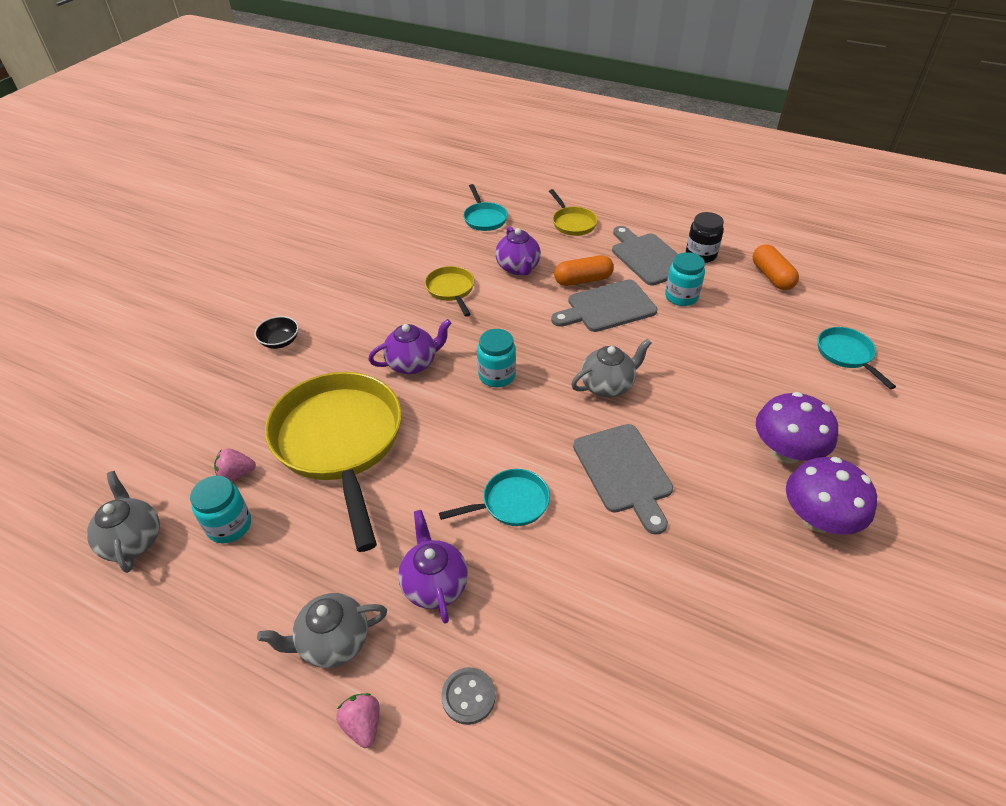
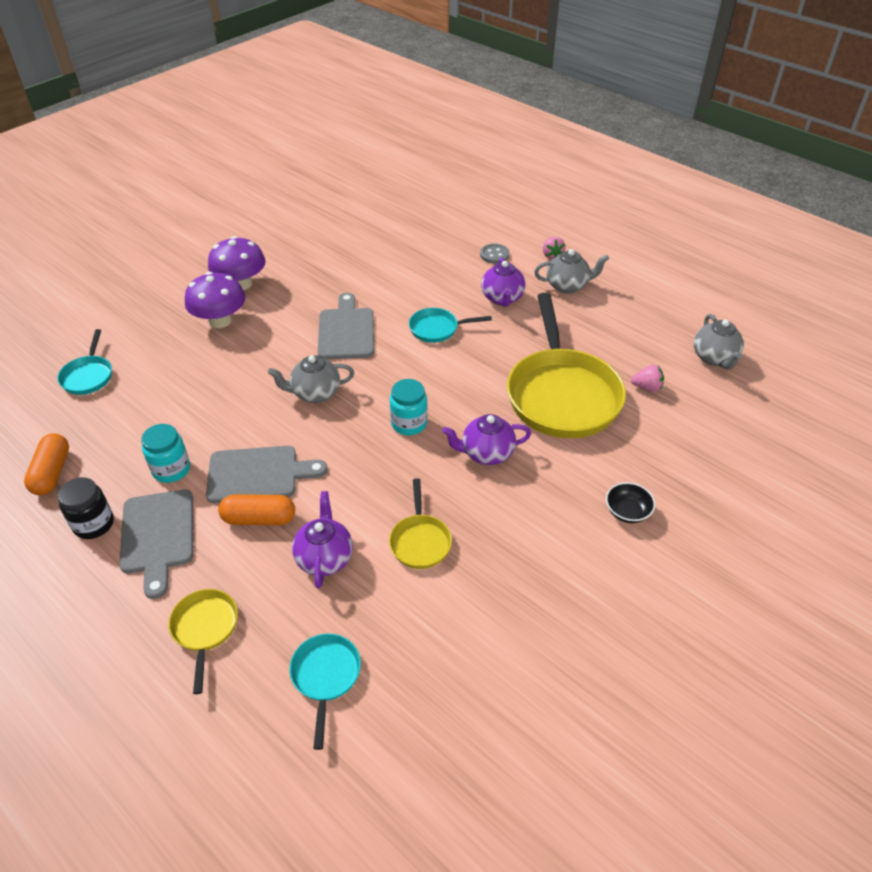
camera: 165 degrees left, 0 degrees up
(229, 526) = (644, 354): turquoise jar -> none

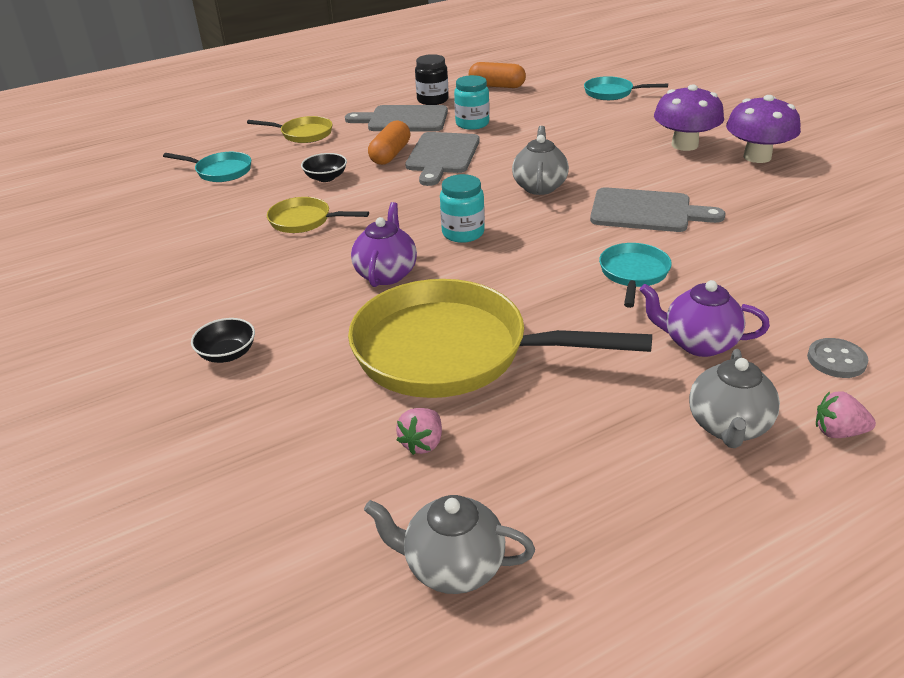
camera: 110 degrees right, 10 degrees down
(324, 558) = (326, 178): purple teapot -> black bowl

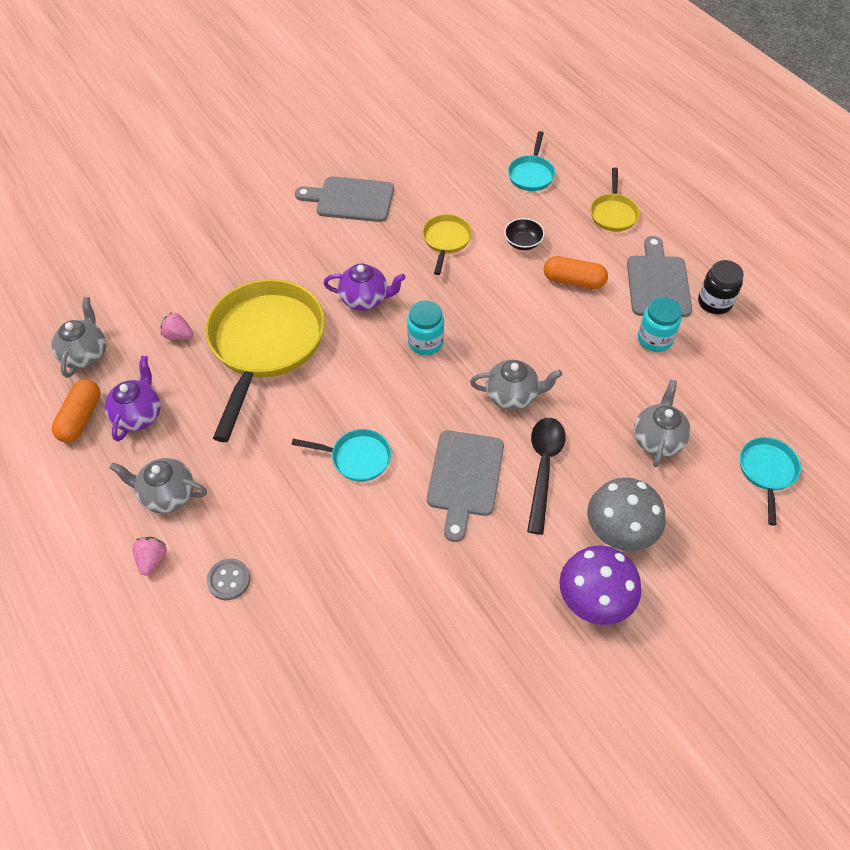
camera: 85 degrees right, 20 degrees up
(227, 354) = (275, 232): black bowl -> none
(442, 156) = (574, 319): grey cutting board -> grey cutting board (351, 199)
(497, 86) = (768, 357): orange capsule -> orange capsule (81, 418)
(585, 127) = (657, 439): none -> grey teapot
(626, 174) = (543, 468): none -> black spoon
(684, 145) = (620, 530): purple mushroom -> grey mushroom
(698, 343) = (259, 491): purple teapot -> purple teapot (139, 415)

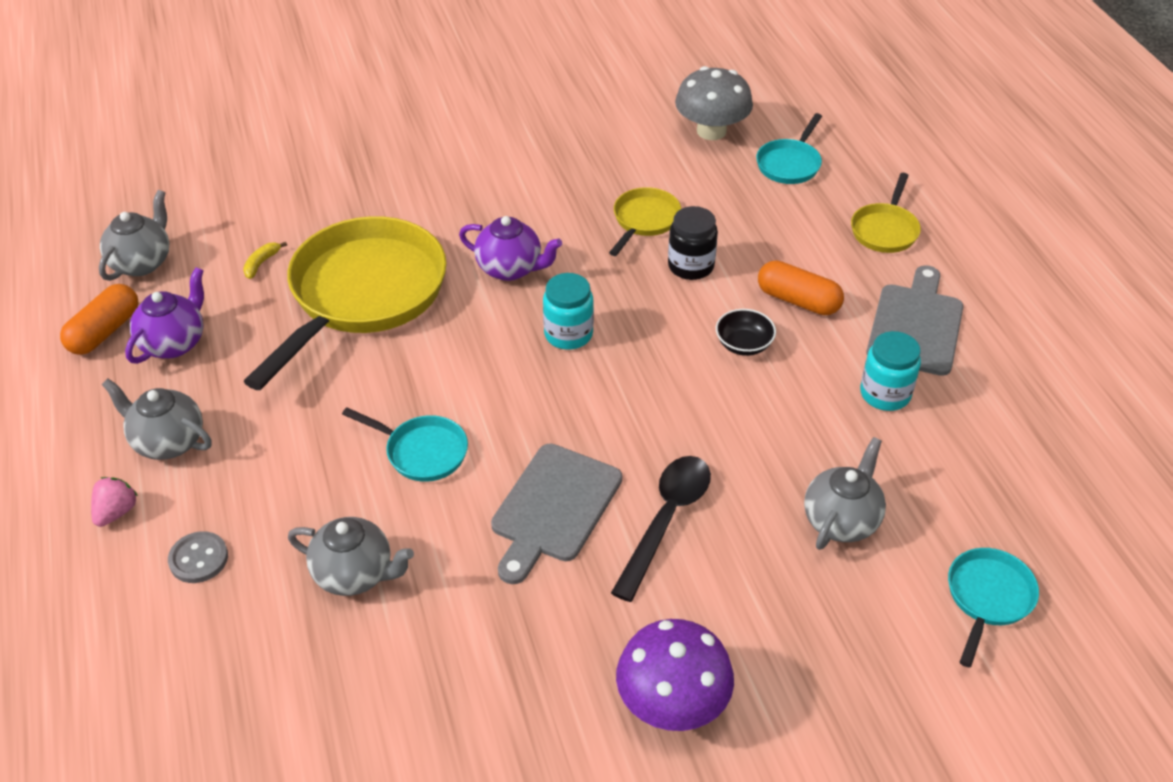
camera: 15 degrees right, 10 degrees down
(178, 335) = (261, 263): pink strawberry -> yellow banana
(351, 199) = (540, 151): grey cutting board -> none
(512, 396) = (659, 422): grey teapot -> grey teapot (355, 574)
(523, 242) = (746, 242): black bowl -> black bowl (743, 344)
(620, 530) = (742, 624): grey mushroom -> grey mushroom (711, 131)
(714, 302) = (989, 365): black jar -> black jar (690, 266)

